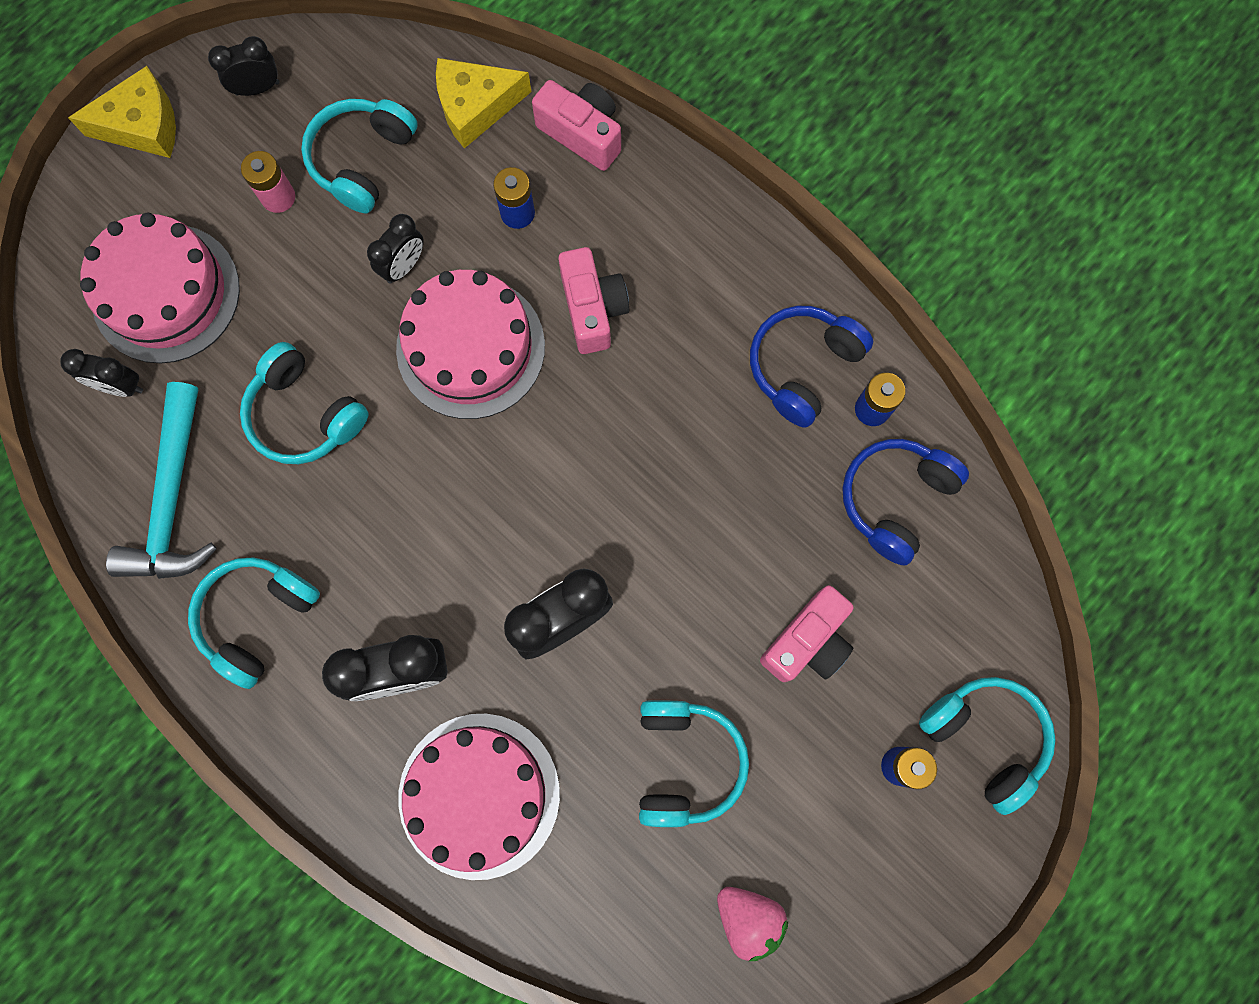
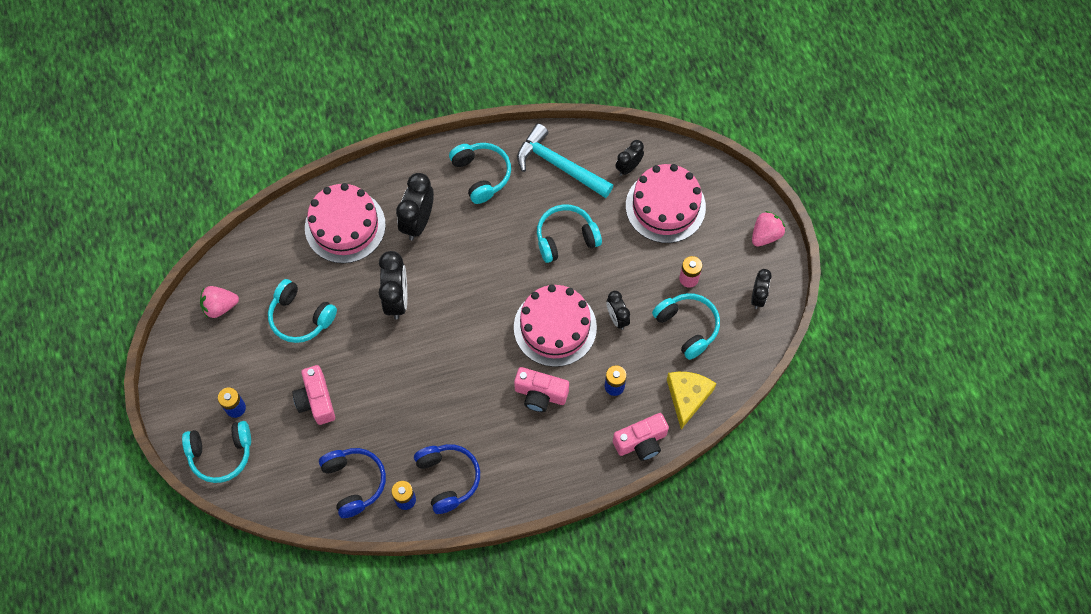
camera: 120 degrees right, 10 degrees down
(142, 125) = (765, 235): yellow cheese -> pink strawberry

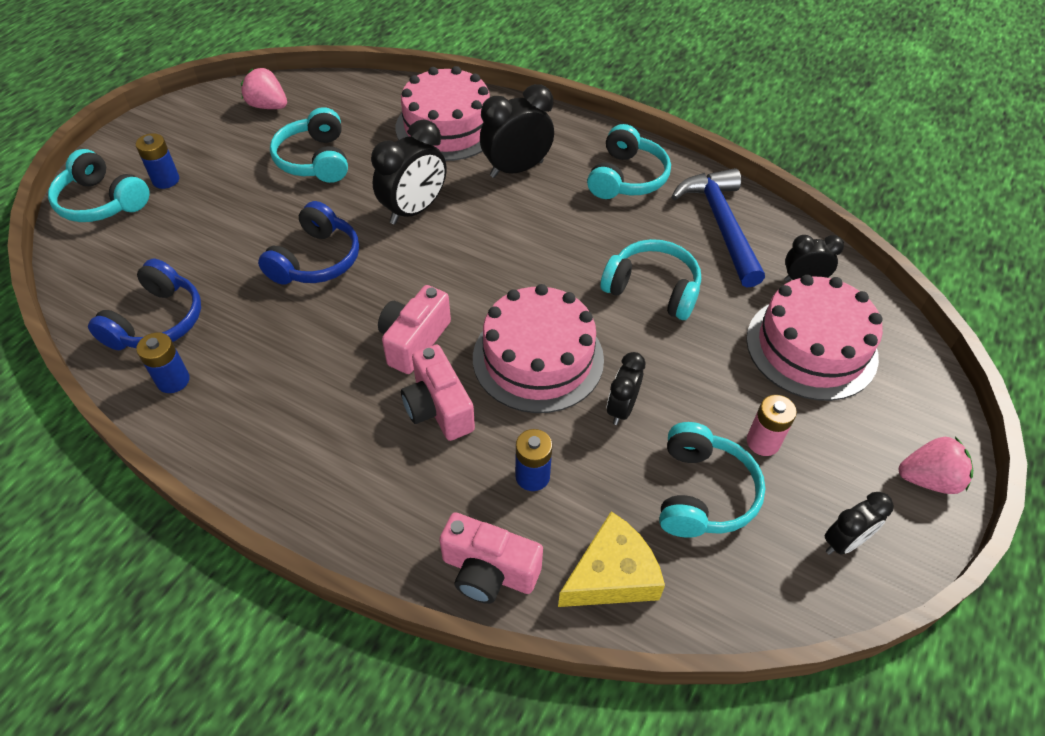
camera: 45 degrees right, 15 degrees down
(316, 400) = (231, 228): pink camera -> pink camera (414, 341)
(448, 478) = (237, 400): blue headphones -> blue headphones (316, 260)
(559, 165) = (721, 225): turquoise hammer -> blue hammer

